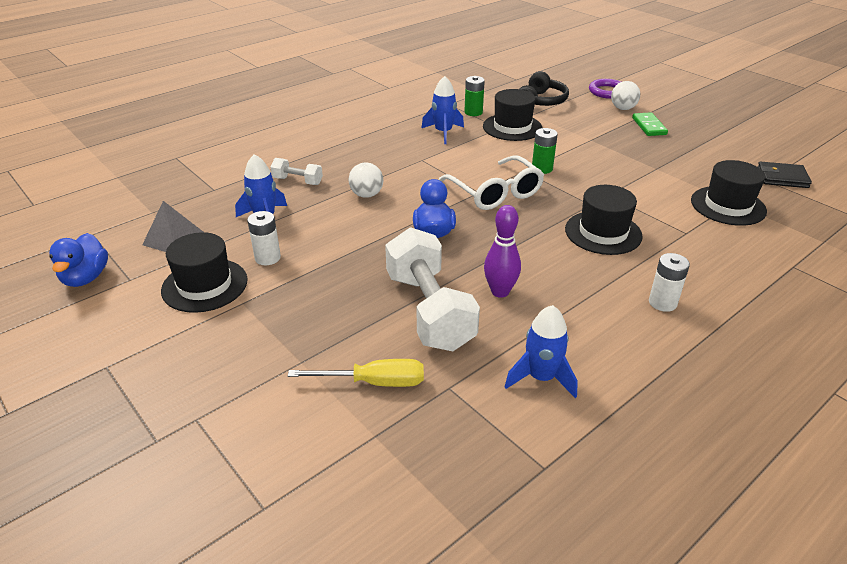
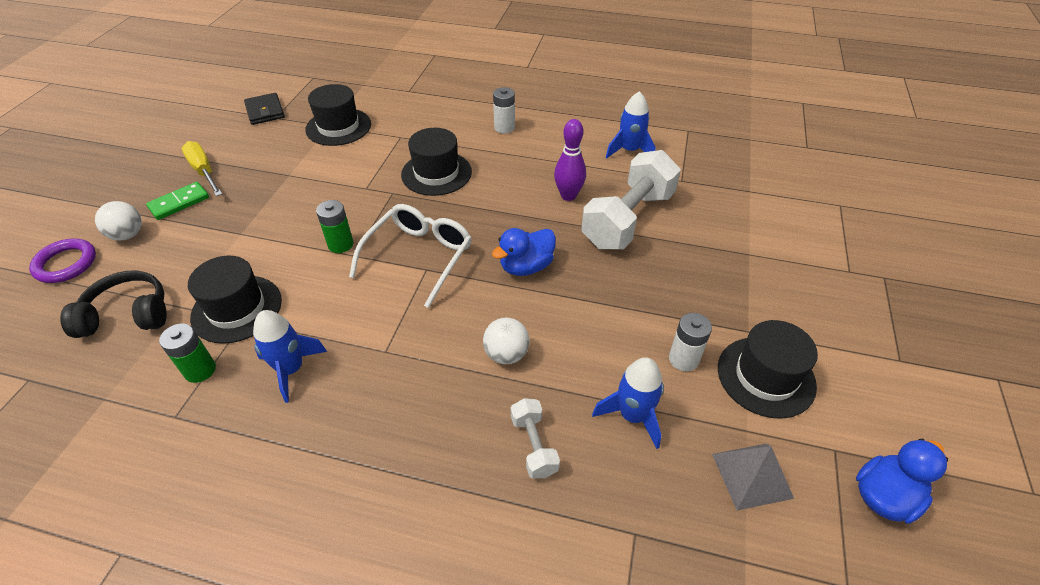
camera: 125 degrees left, 10 degrees up
(374, 382) = (718, 211): yellow screwdriver -> yellow screwdriver (204, 171)

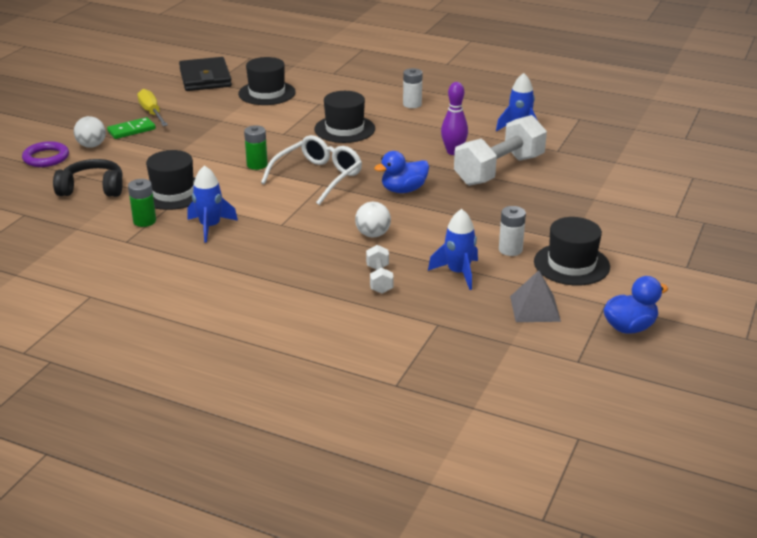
camera: 10 degrees right, 15 degrees down
(265, 111) = (205, 78): black wallet -> black wallet, size x1.59

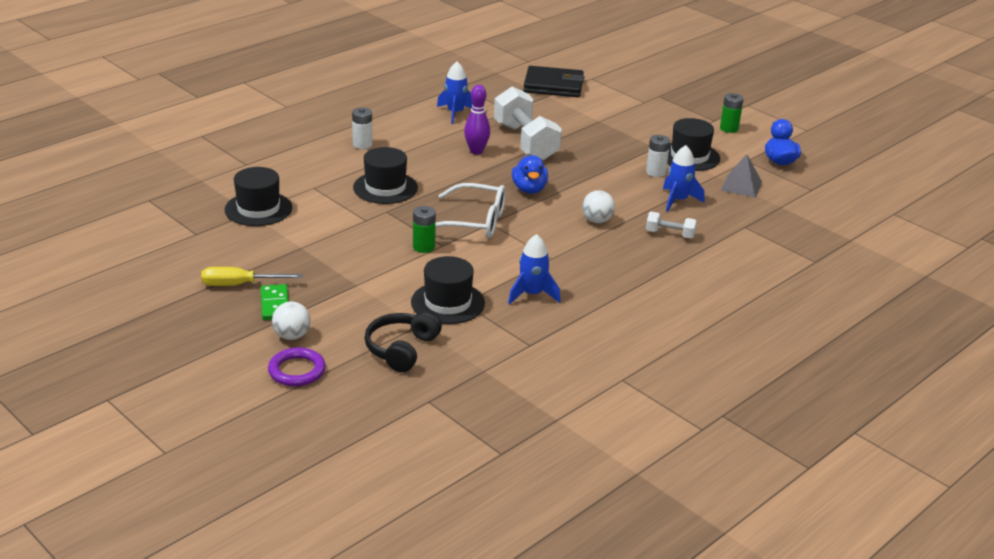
camera: 70 degrees left, 0 degrees up
(144, 221) = (496, 328): green battery -> green battery (729, 128)
(205, 78) = (177, 236): black wallet -> black wallet (553, 86)
(318, 177) = (474, 222): white glasses -> white glasses turned 135 degrees clockwise

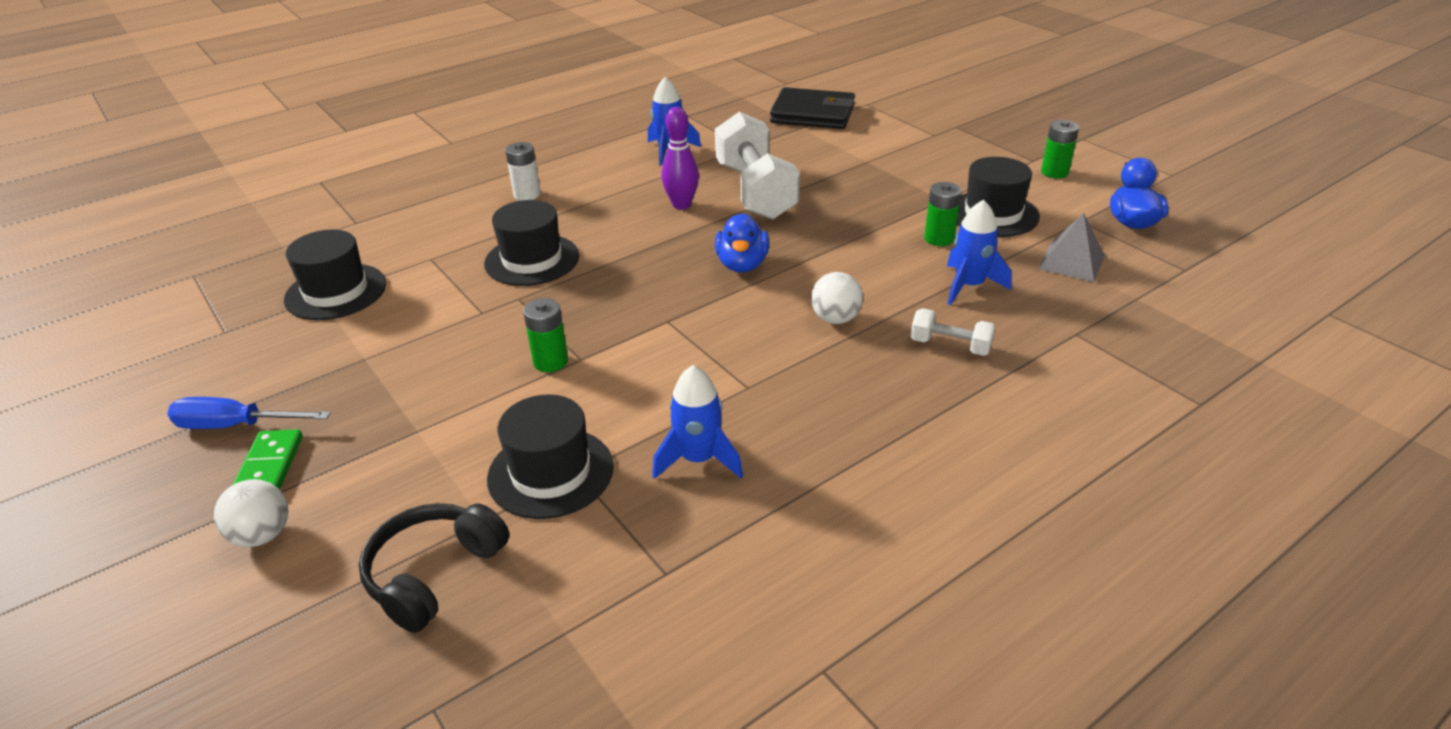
camera: 10 degrees right, 5 degrees up
(240, 285) = (236, 426): yellow screwdriver -> blue screwdriver
(297, 371) = (230, 617): purple ring -> none
(474, 222) = (643, 318): white glasses -> none
(655, 172) = (939, 238): white battery -> green battery

